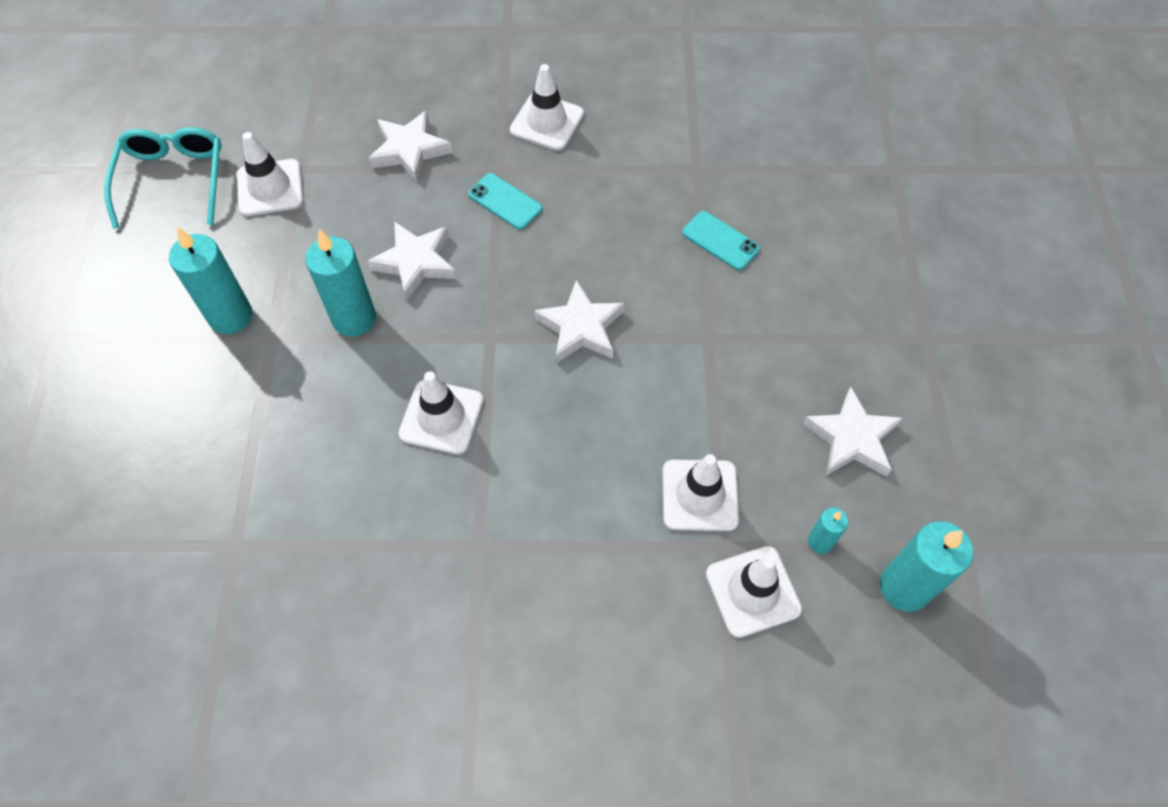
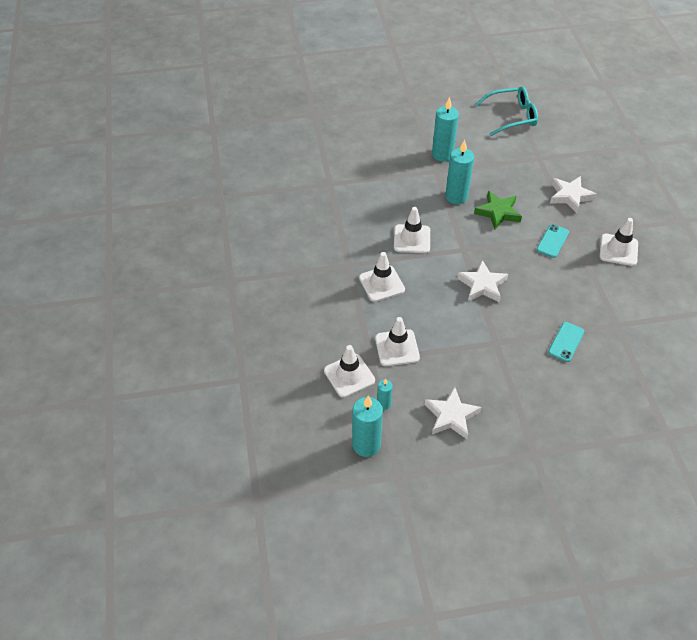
camera: 80 degrees right, 10 degrees down
(270, 188) = (521, 150): white traffic cone -> white traffic cone (381, 284)
(415, 263) = (498, 212): white star -> green star

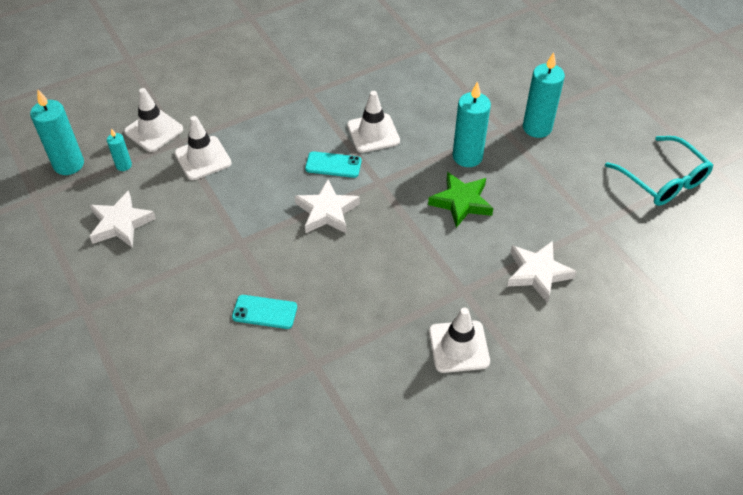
camera: 70 degrees right, 0 degrees up
(381, 284) = (291, 124): white traffic cone -> none
(552, 241) = (438, 268): turquoise phone -> turquoise phone (333, 165)

